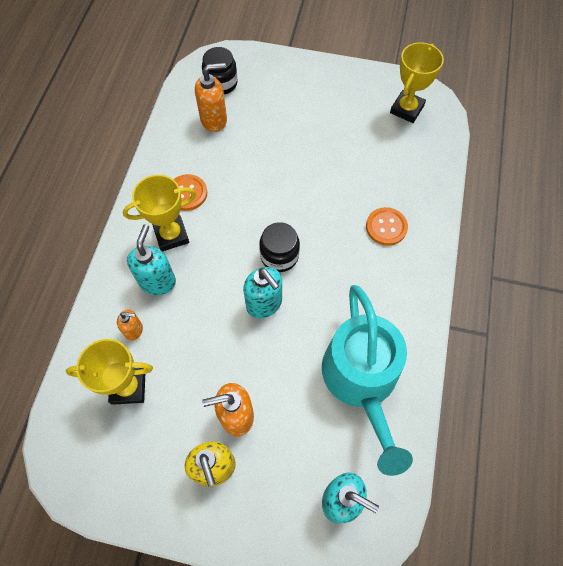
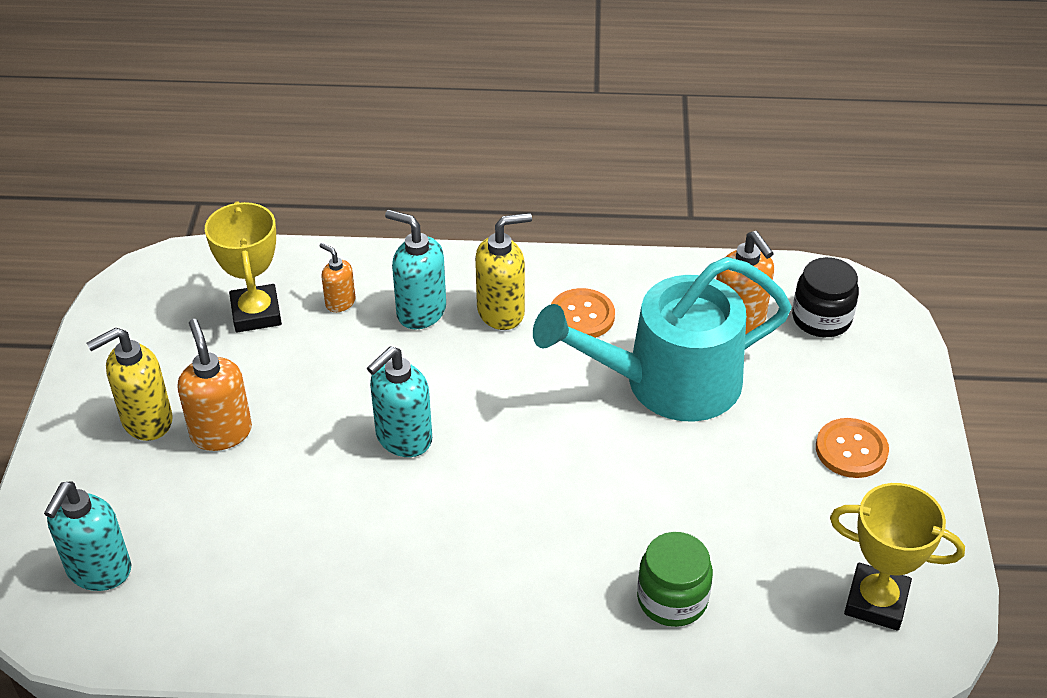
camera: 80 degrees right, 20 degrees down
(134, 330) = (340, 302): orange soap dispenser -> orange soap dispenser turned 135 degrees clockwise
(157, 281) = (420, 312): turquoise soap dispenser -> turquoise soap dispenser turned 150 degrees counterclockwise
(171, 235) = (501, 312): yellow trophy -> yellow soap dispenser
(279, 256) = (493, 445): black jar -> none
(362, 380) = (286, 579): turquoise watering can -> turquoise watering can (668, 382)
(386, 227) = (584, 589): orange button -> orange button (851, 450)
(396, 190) = (672, 599): none -> green jar

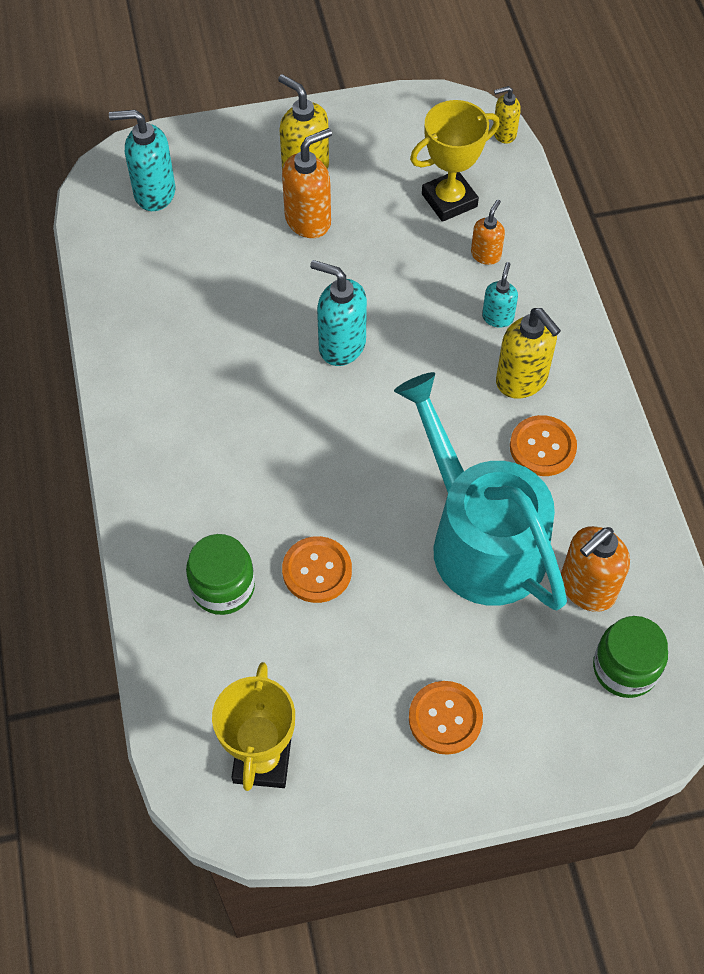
camera: 75 degrees right, 15 degrees up
(192, 253) = (504, 134): none -> yellow soap dispenser
(420, 312) = (497, 317): turquoise soap dispenser -> turquoise soap dispenser, size x0.58
(672, 514) = (317, 571): none -> orange button
(821, 318) = (625, 668): black jar -> green jar

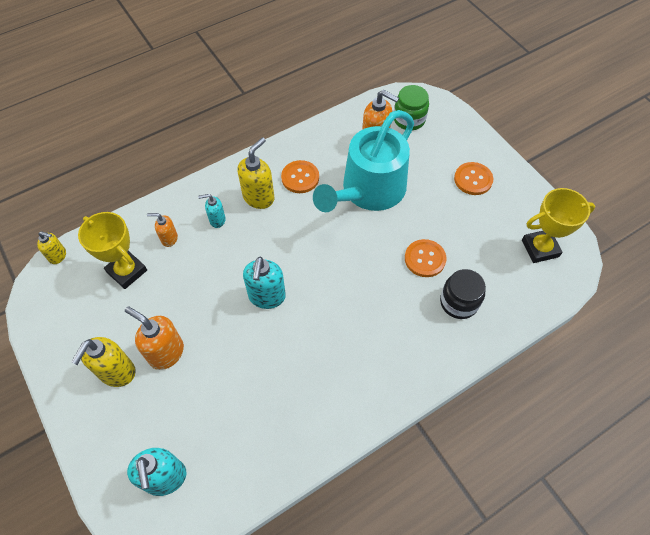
camera: 110 degrees left, 0 degrees up
(223, 587) = (459, 302): green jar -> black jar
(504, 134) = (58, 256): yellow soap dispenser -> yellow soap dispenser turned 45 degrees counterclockwise

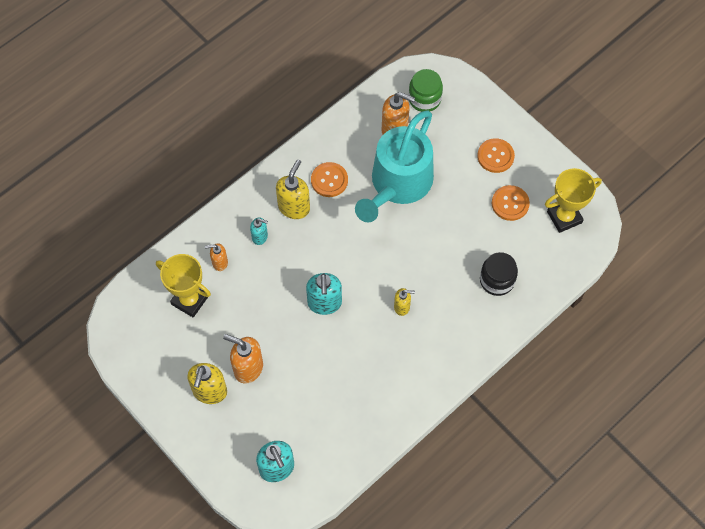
camera: 10 degrees left, 5 degrees up
(58, 256) = (120, 296): yellow soap dispenser -> yellow soap dispenser (402, 307)
(217, 220) = (260, 237): turquoise soap dispenser -> turquoise soap dispenser turned 150 degrees counterclockwise
(425, 259) = (461, 244): orange button -> orange button (510, 203)

